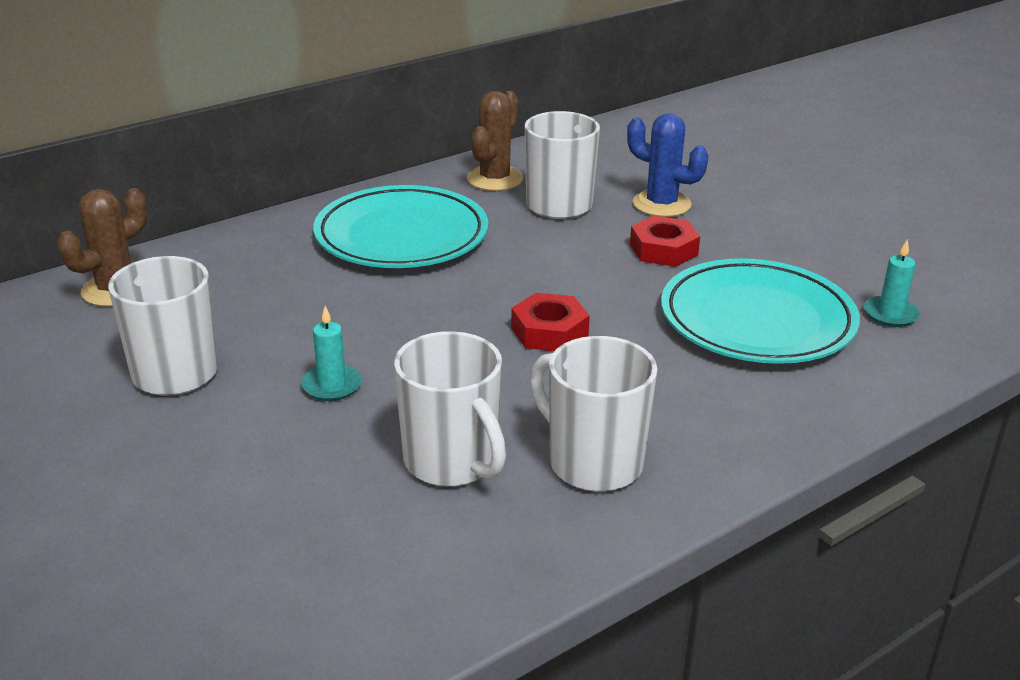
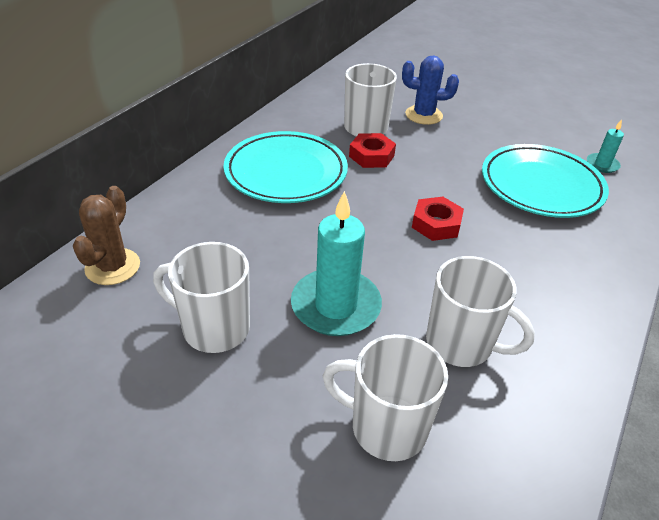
camera: 25 degrees left, 10 degrees up
(332, 386) = (336, 306): turquoise candle -> turquoise candle, size x2.05
(495, 179) = (311, 116): brown cactus -> none
(593, 463) = (540, 316): white mug -> white mug (386, 427)
(663, 249) = (451, 147): red nut -> red nut (371, 156)

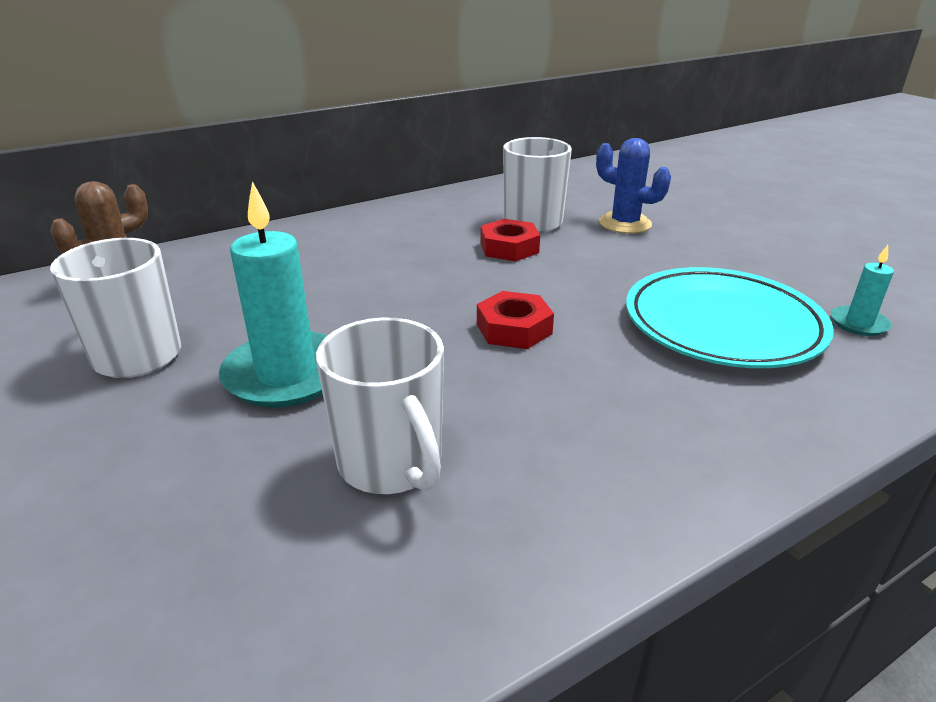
camera: 30 degrees right, 10 degrees down
(286, 172) = (389, 243): turquoise plate -> none
(386, 427) = (180, 520): white mug -> none

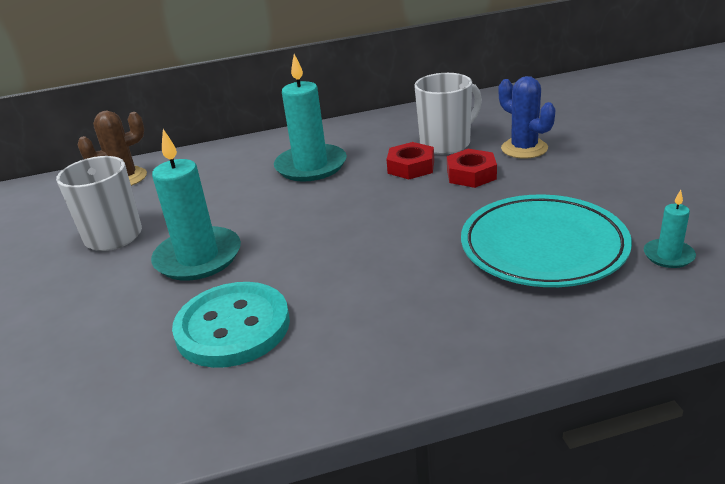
camera: 20 degrees right, 0 degrees up
(382, 252) = (311, 166): none -> turquoise candle
(391, 464) = (233, 327): white mug -> turquoise button
(514, 329) = (372, 237): red nut -> red nut (471, 174)

